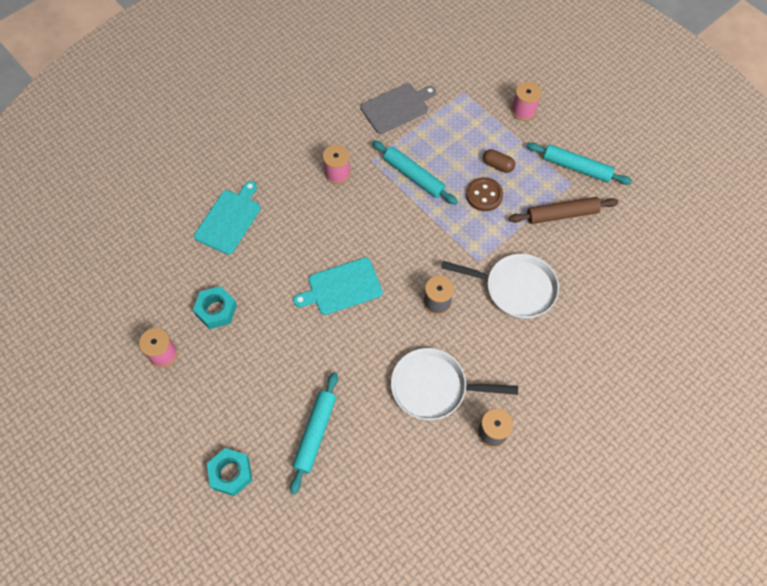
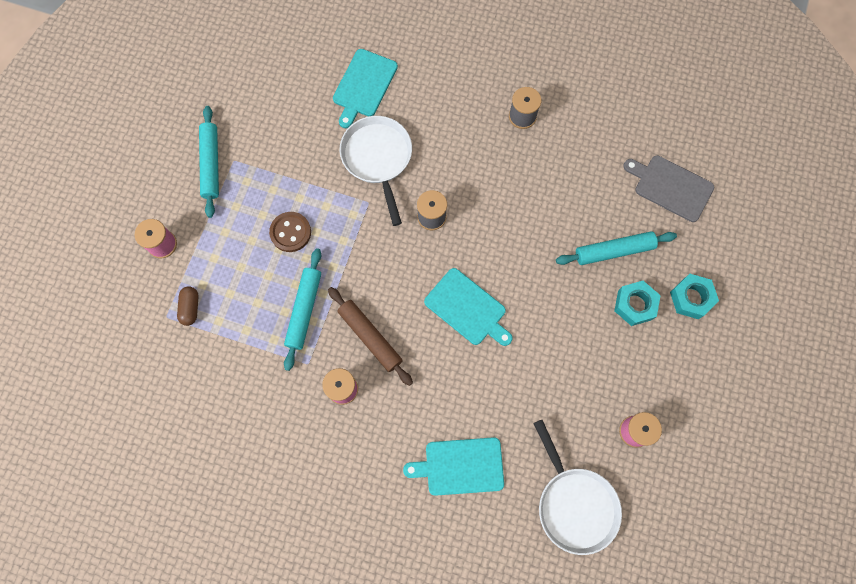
camera: 120 degrees left, 10 degrees up
(216, 310) = (562, 411): turquoise nut -> turquoise nut (635, 305)
(396, 107) = (223, 376): grey cutting board -> grey cutting board (671, 187)
(434, 387) = (513, 179): white pan -> white pan (574, 504)
(497, 165) = (247, 237): brown capsule -> brown capsule (190, 308)
(561, 214) = (274, 154): brown rolling pin -> brown rolling pin (370, 337)
(595, 313) = (364, 85): none -> turquoise cutting board

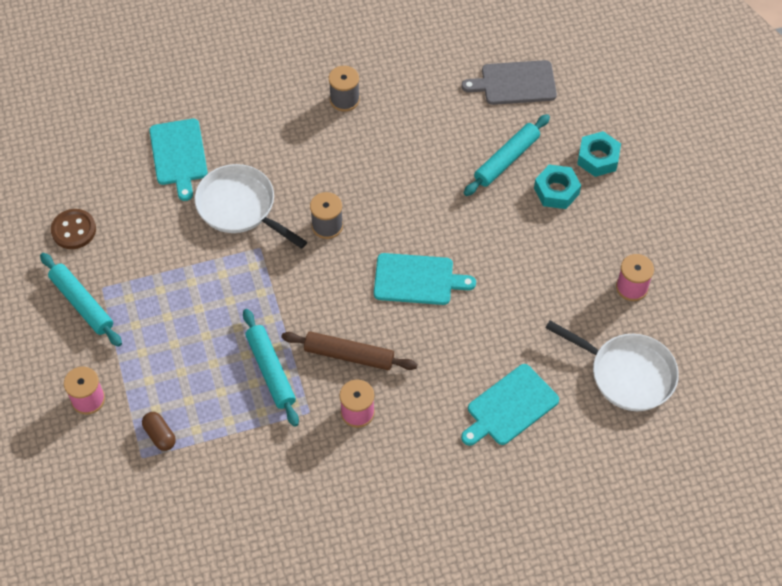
camera: 35 degrees left, 15 degrees down
(290, 232) = (206, 315): brown button -> brown button (74, 230)

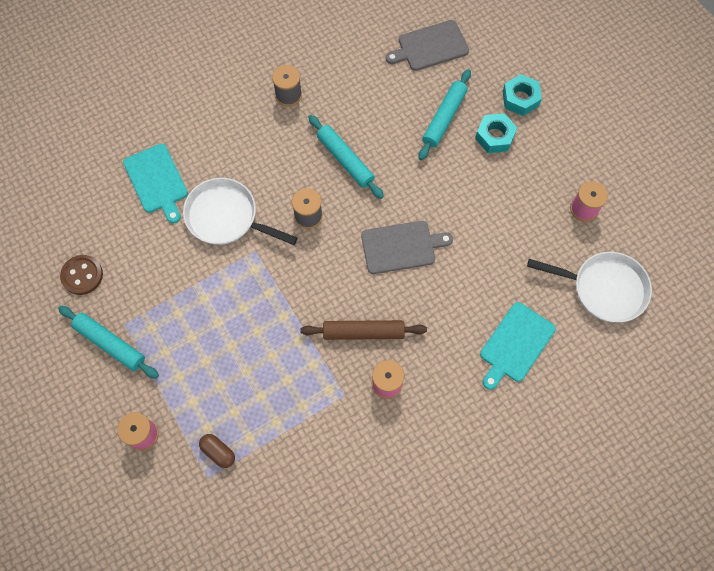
camera: 15 degrees left, 10 degrees up
(271, 371) = (299, 365): turquoise rolling pin -> turquoise rolling pin (345, 160)
(417, 279) = (401, 247): turquoise cutting board -> grey cutting board

